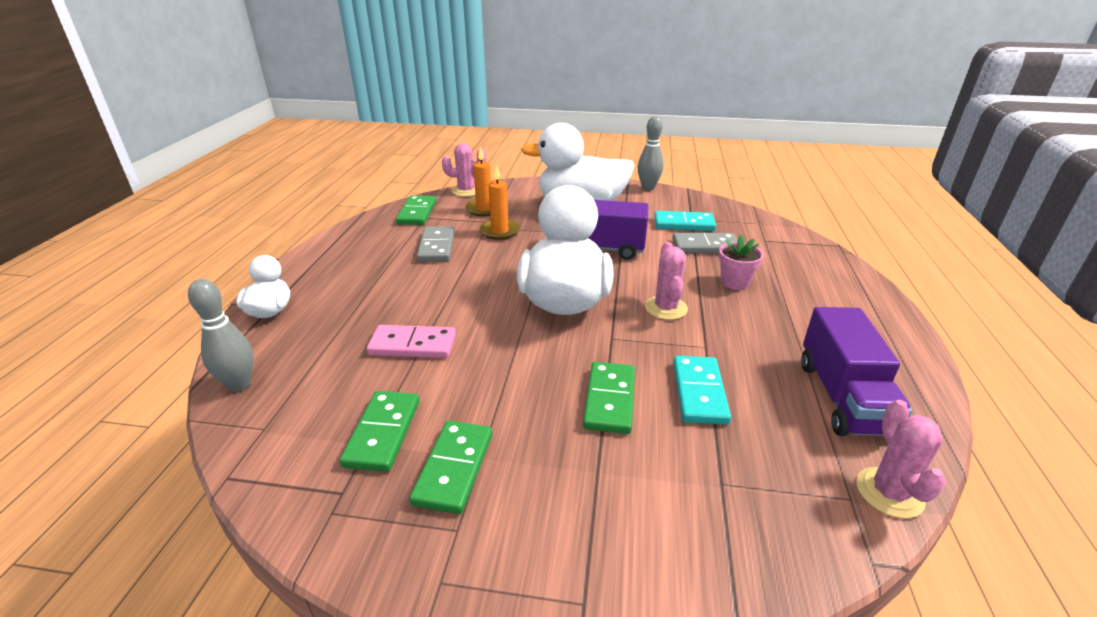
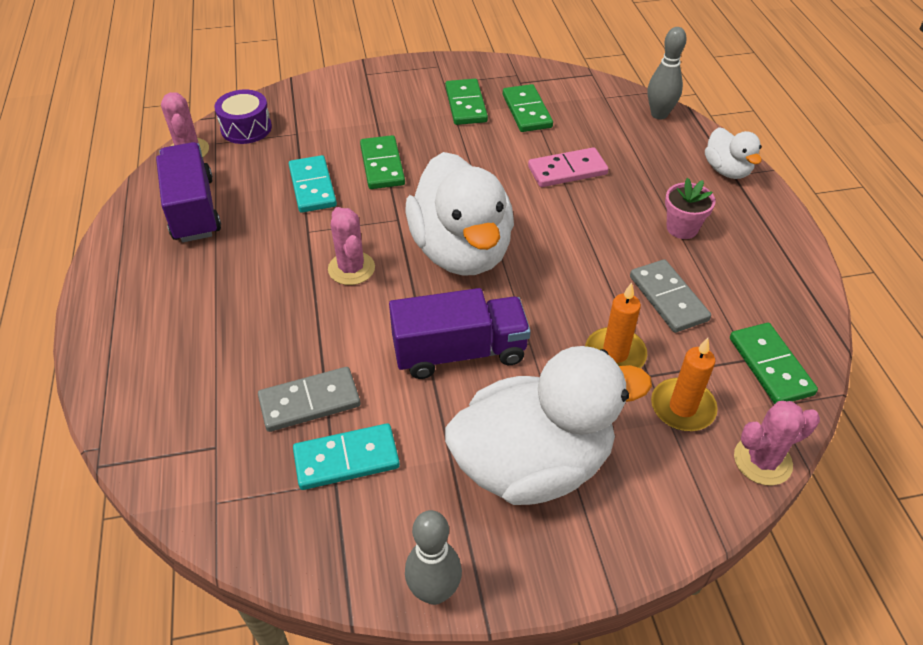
camera: 160 degrees right, 15 degrees up
(734, 282) = (272, 331): pink flower pot -> pink flower pot (682, 228)
(806, 516) = (246, 128): none -> purple drum

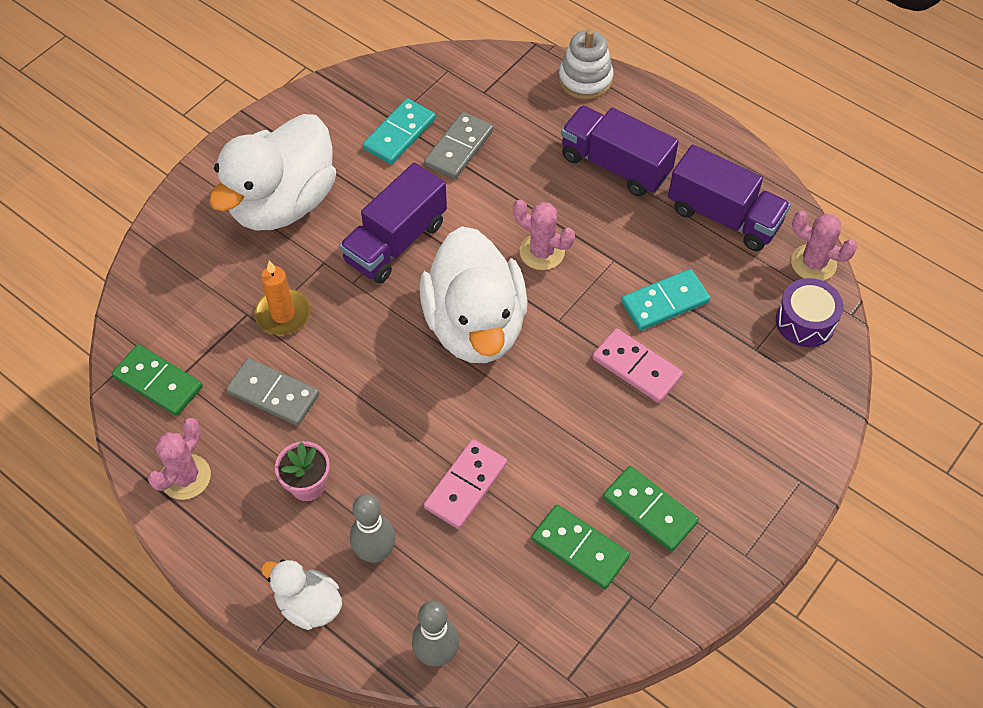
camera: 140 degrees right, 10 degrees up
(115, 388) = (585, 79): none -> white stacking toy
(208, 294) = (615, 165): none -> purple truck
(312, 187) = (664, 302): turquoise domino -> turquoise domino turned 60 degrees counterclockwise
(382, 165) = (637, 367): green domino -> pink domino
(434, 591) = (285, 108): grey bowling pin -> grey bowling pin (375, 553)
(461, 251) = (475, 325): white duck -> white duck turned 135 degrees counterclockwise
(682, 407) = (207, 304): orange candle -> none
(762, 461) = (132, 300): pink cactus -> pink cactus (185, 477)

